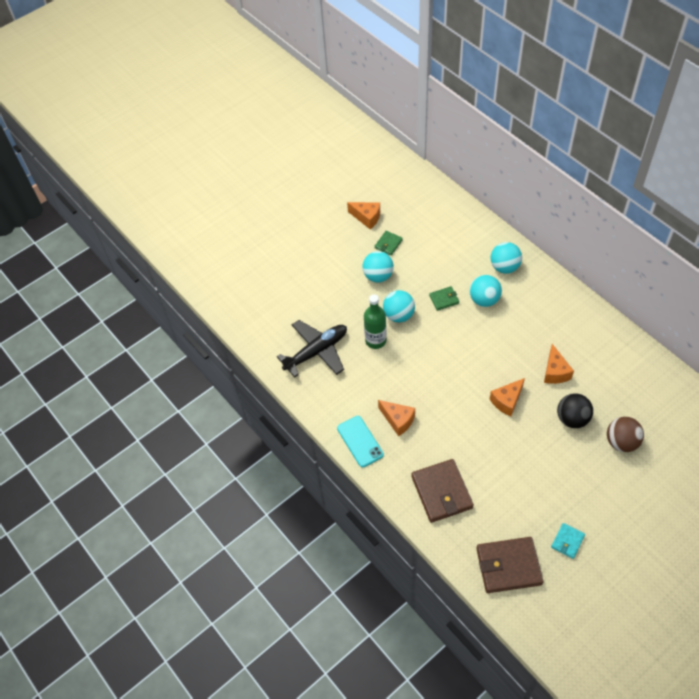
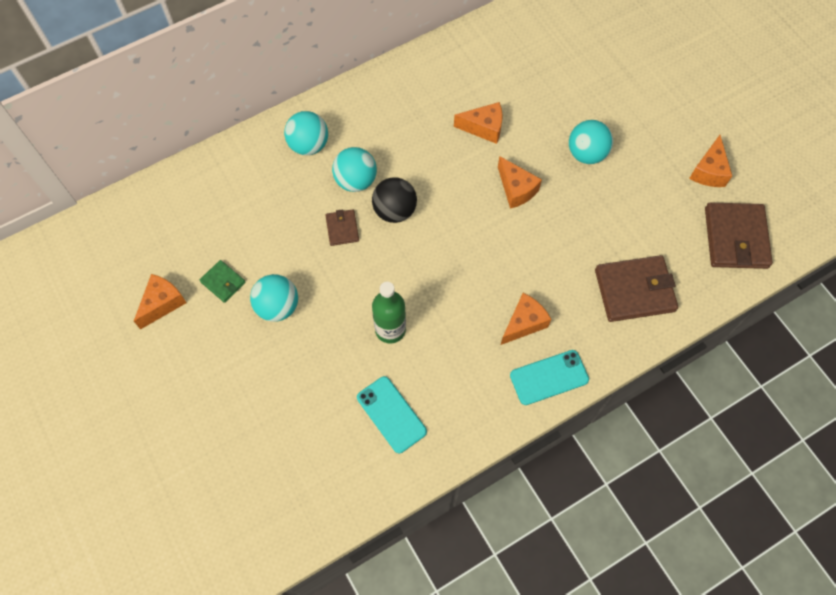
camera: 85 degrees left, 10 degrees up
(316, 352) = (391, 414): black plane -> turquoise phone
(399, 315) = (354, 291): turquoise ball -> turquoise ball (586, 153)
(444, 299) = (342, 228): green wallet -> brown wallet
(567, 541) = (709, 171): turquoise wallet -> orange cheese
(572, 418) = (552, 127): black ball -> black ball (394, 210)
(621, 442) = (590, 87): brown ball -> none

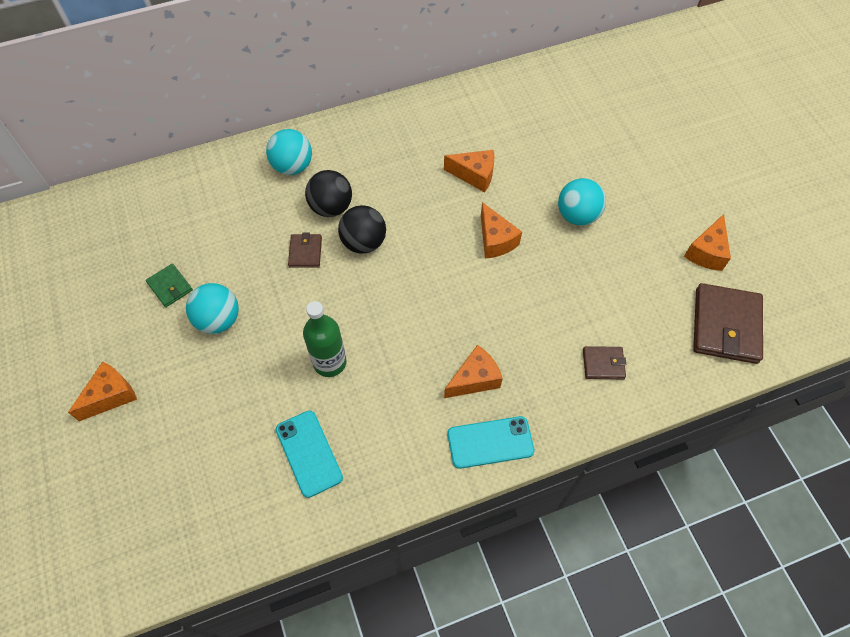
camera: 10 degrees right, 5 degrees down
(162, 303) = (103, 298): orange cheese -> orange cheese (111, 396)
(355, 180) = (331, 207): turquoise ball -> black ball
(634, 290) = (603, 364): brown wallet -> brown wallet, size x0.51

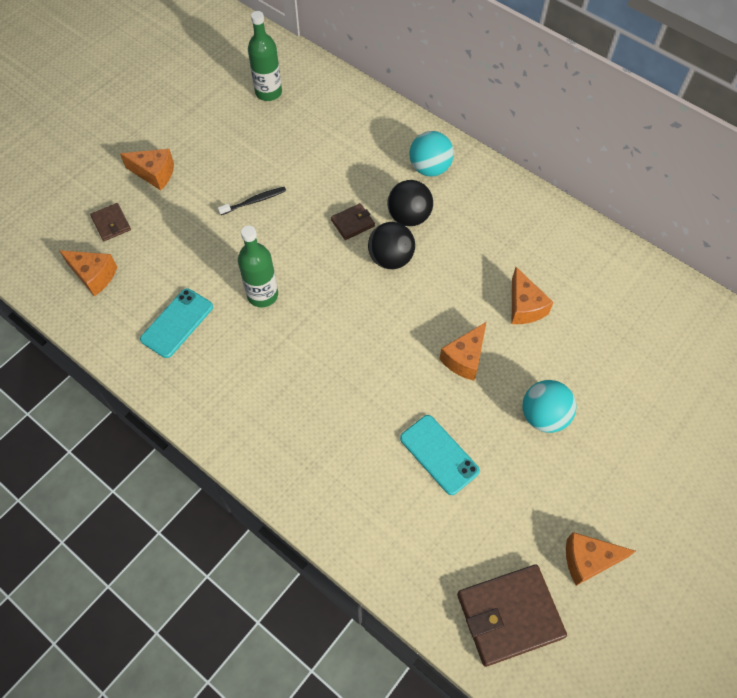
camera: 60 degrees right, 0 degrees up
(97, 246) = (268, 92): none -> green bottle
(170, 286) = (263, 155): green wallet -> none
(218, 320) = (254, 201): turquoise ball -> black toothbrush
(474, 379) = (311, 410): orange cheese -> orange cheese (94, 276)
(490, 442) = (258, 452): turquoise phone -> turquoise phone (439, 454)
(603, 364) = (391, 513): brown wallet -> brown wallet (111, 223)

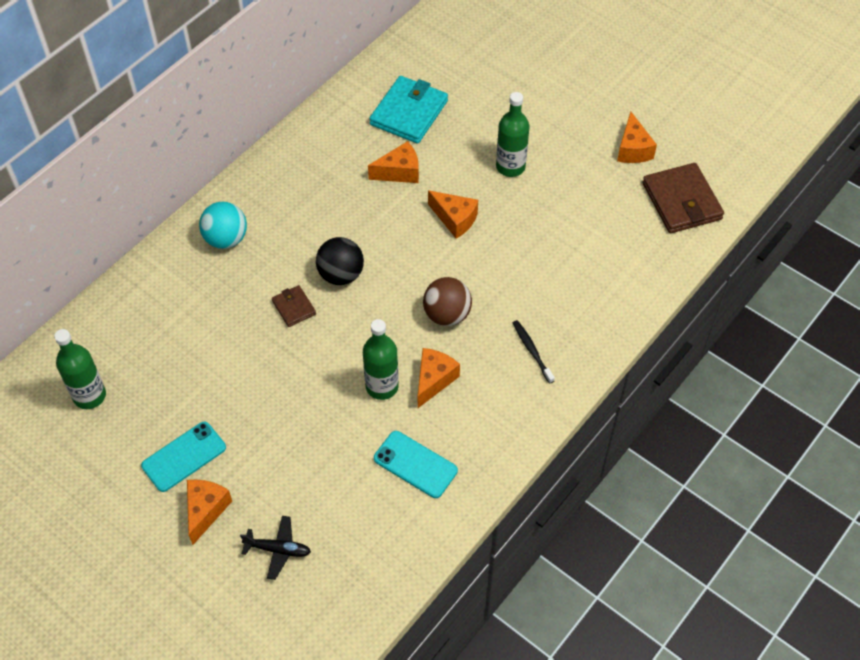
camera: 90 degrees left, 5 degrees down
(94, 276) = (352, 558): orange cheese -> orange cheese (434, 380)
(111, 223) = (278, 549): brown wallet -> black plane
(254, 201) = (257, 401): black toothbrush -> black toothbrush (532, 351)
(342, 350) = (447, 314): none -> brown ball
(409, 217) = (289, 258): black ball -> none
(439, 454) = (550, 242): turquoise phone -> turquoise phone (184, 457)
(544, 416) = (510, 167): turquoise ball -> green bottle
(609, 314) = (409, 113): none -> turquoise wallet

